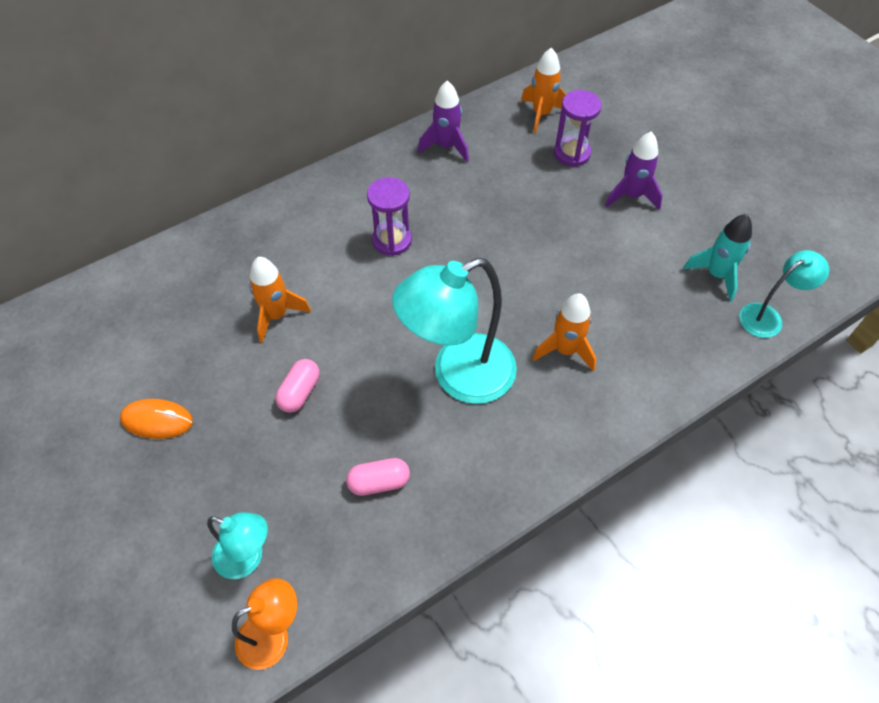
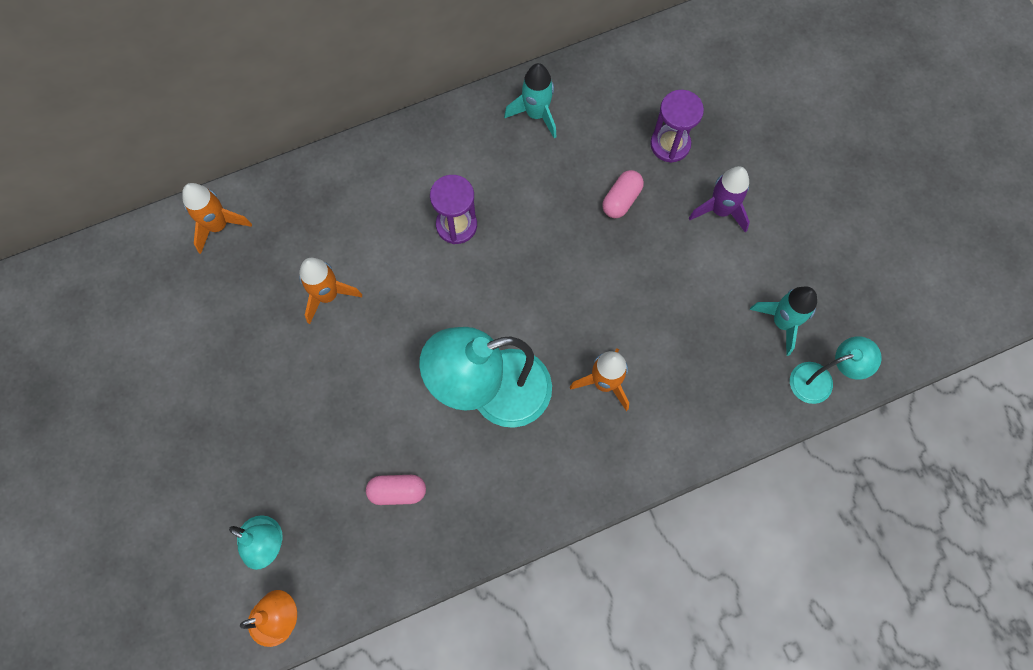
camera: 10 degrees right, 15 degrees up
(157, 420) = (201, 391): orange mouse -> none
(299, 392) = (338, 384): pink capsule -> pink capsule (621, 199)
(446, 146) = (536, 114): purple rocket -> turquoise rocket
(541, 114) = (649, 86): orange rocket -> orange rocket (218, 226)

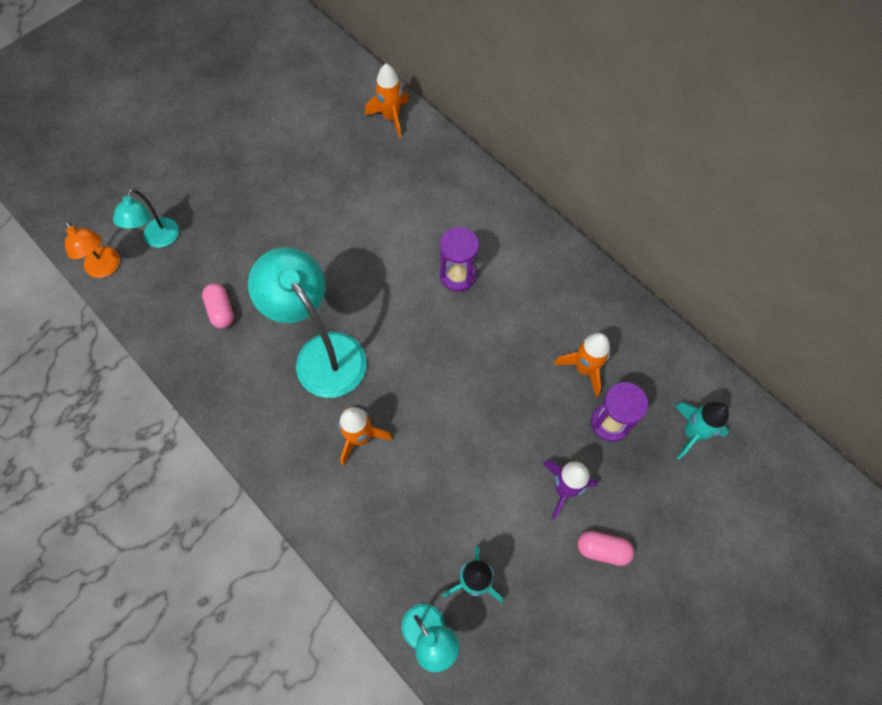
camera: 70 degrees right, 5 degrees down
(328, 295) = (363, 207): orange rocket -> orange rocket (584, 368)
(536, 114) = (586, 301): turquoise rocket -> turquoise rocket (692, 433)
(621, 199) = (536, 397): pink capsule -> pink capsule (602, 549)

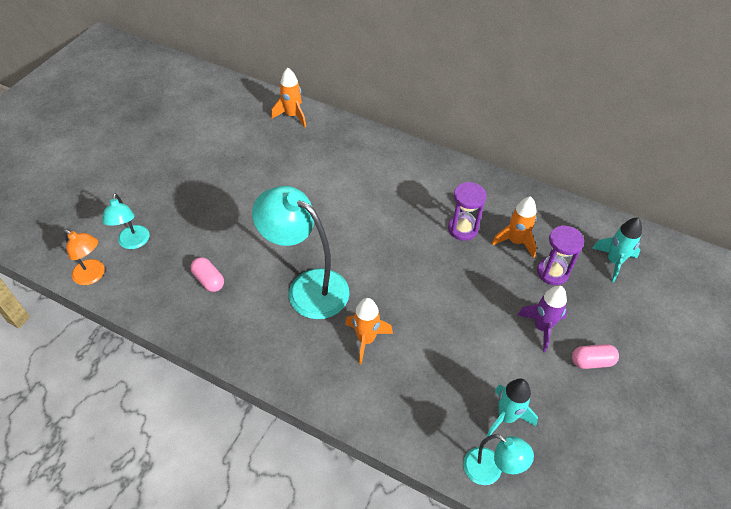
camera: 20 degrees left, 15 degrees down
(457, 275) = (391, 205): purple hourglass -> purple hourglass (463, 229)

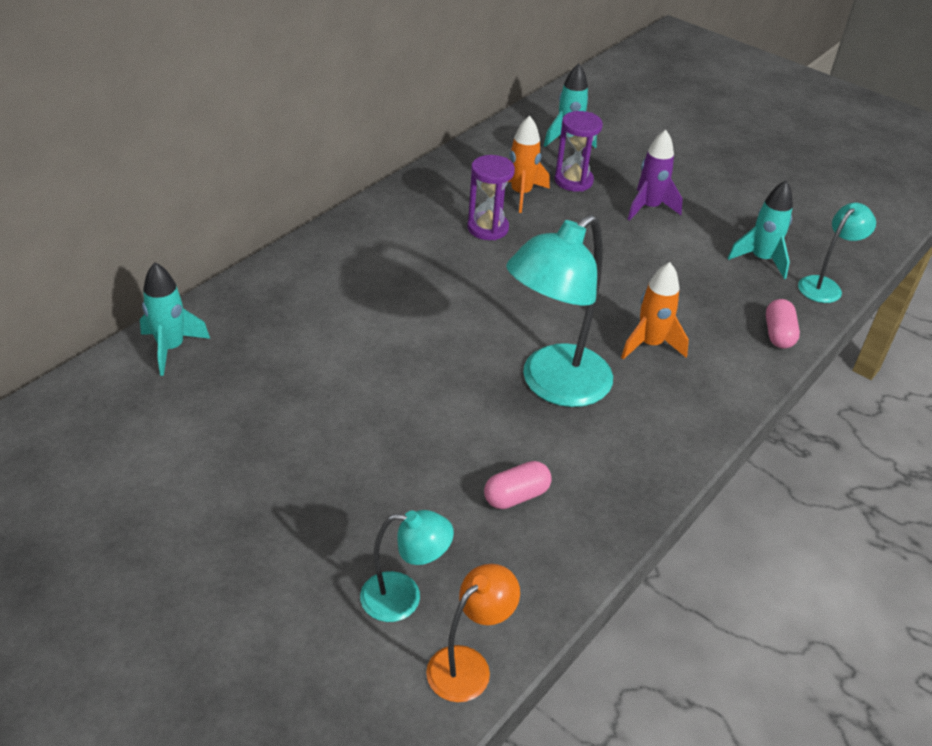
camera: 80 degrees left, 10 degrees down
(292, 115) = (171, 348): orange rocket -> turquoise rocket
(592, 361) = (695, 188): pink capsule -> pink capsule (778, 334)

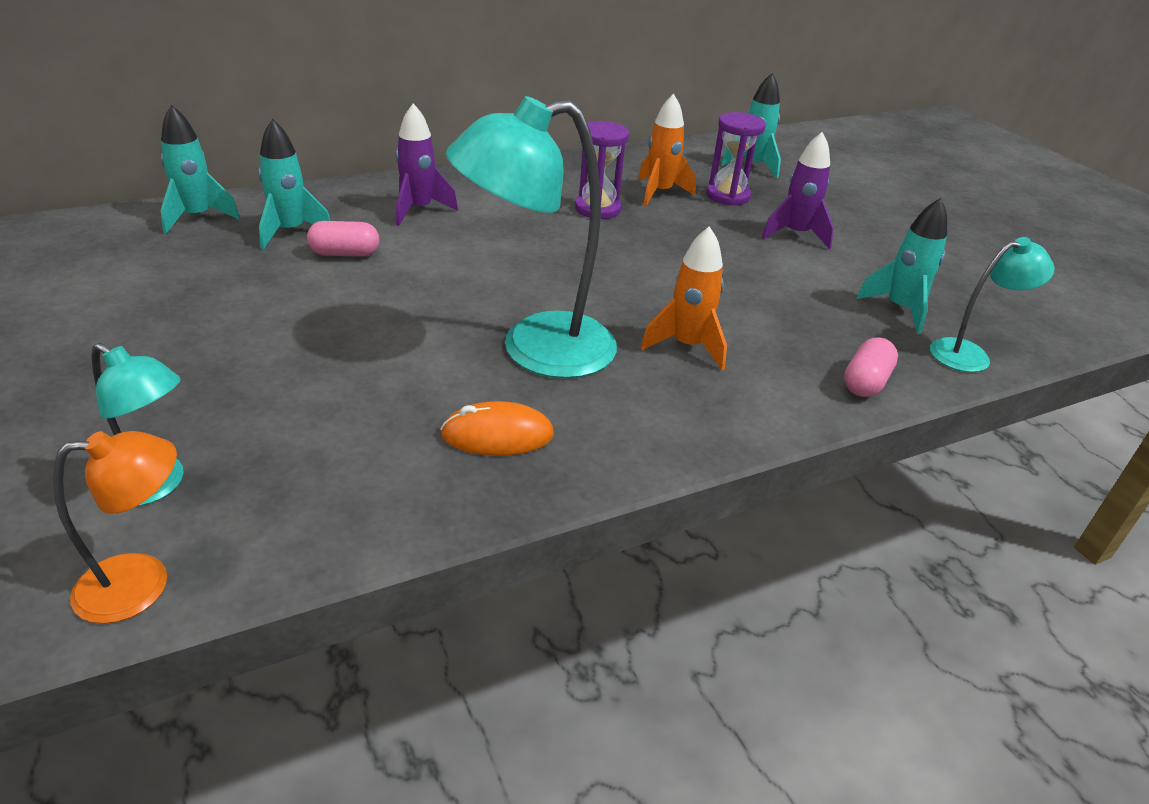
camera: 25 degrees right, 5 degrees down
(267, 337) = (290, 231): none -> turquoise rocket
(349, 277) = (419, 210): none -> purple rocket
(516, 496) = (386, 434): pink capsule -> pink capsule (345, 254)
(587, 467) = (497, 435): none -> orange mouse

